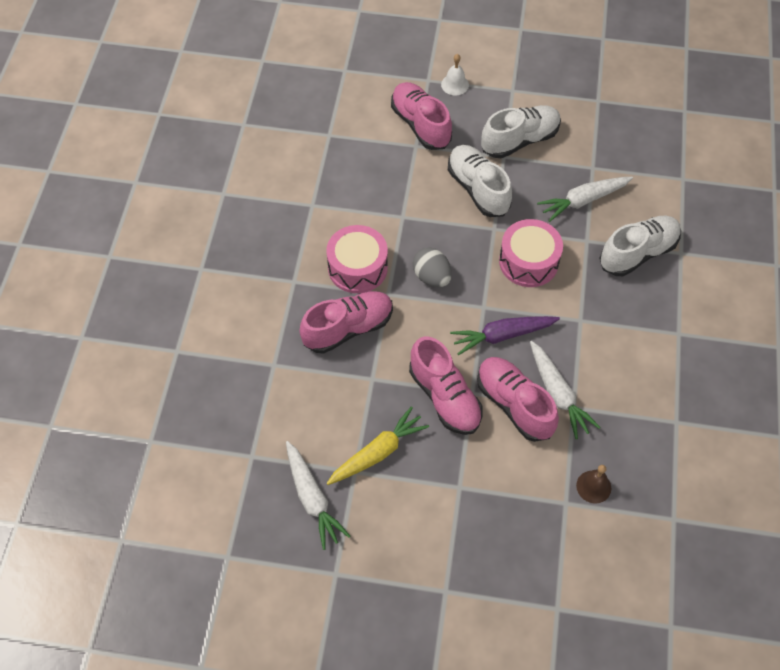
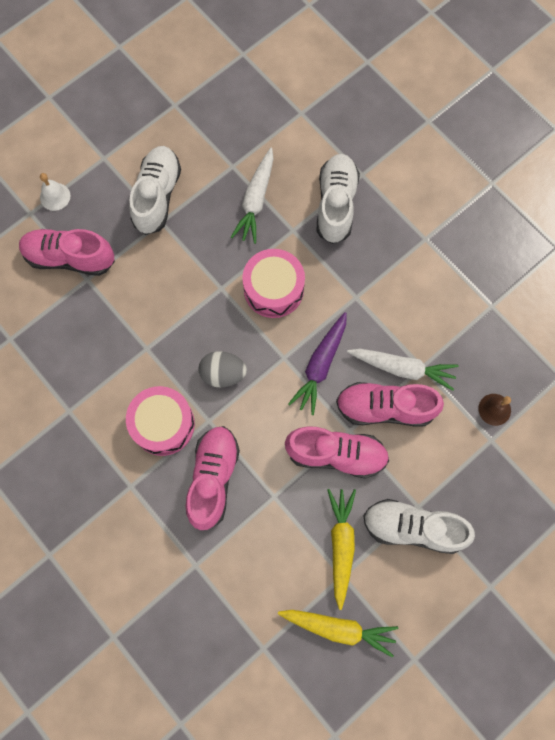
camera: 50 degrees left, 15 degrees up
(312, 498) = (339, 628): white carrot -> yellow carrot
(478, 189) = (173, 268): white shoe -> white shoe (413, 527)

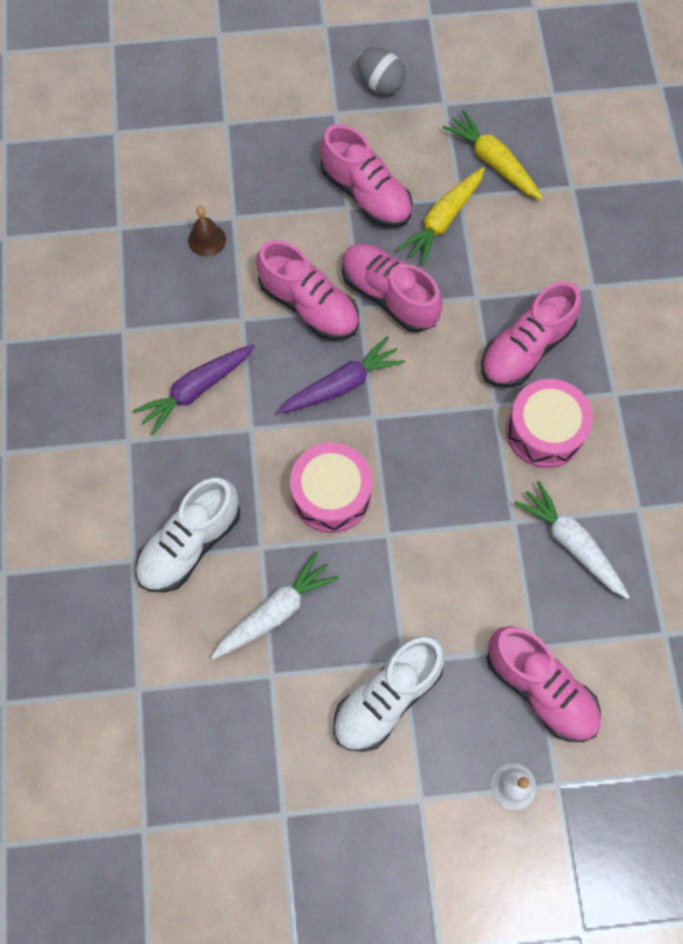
camera: 145 degrees left, 5 degrees down
(223, 374) = (448, 441): grey egg -> grey egg (380, 84)
(402, 368) = (262, 330): white carrot -> white carrot (571, 543)
(411, 298) = (196, 390): none -> purple carrot
(413, 527) = (366, 194): white shoe -> pink shoe

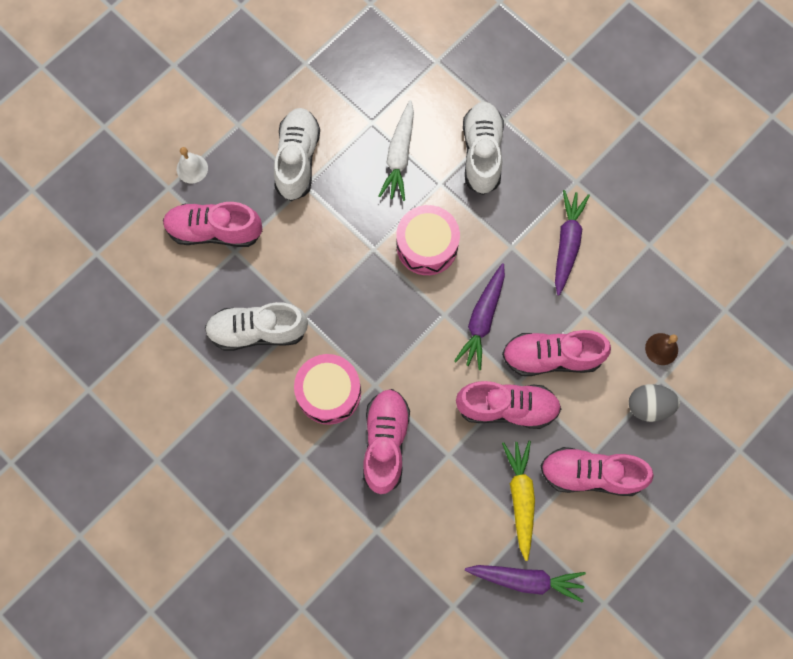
camera: 140 degrees right, 5 degrees up
(380, 84) = (665, 580): grey egg -> grey egg (648, 406)
(493, 162) = (526, 580): yellow carrot -> purple carrot
(571, 543) = (258, 331): white carrot -> white shoe

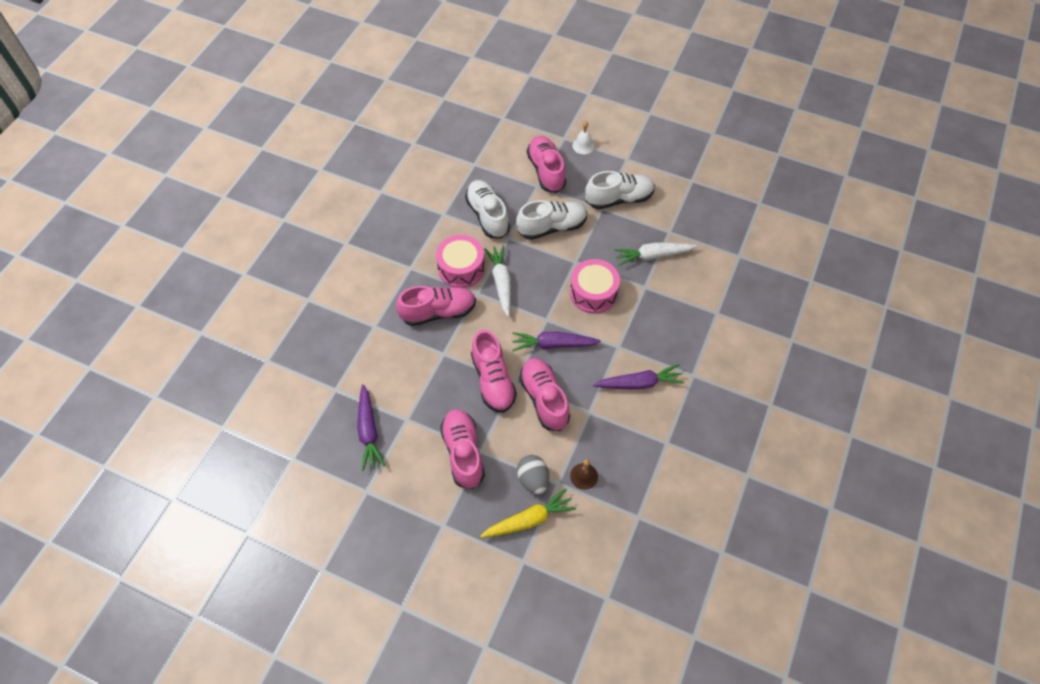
camera: 70 degrees right, 15 degrees down
(370, 350) = (501, 283): none -> white carrot
(482, 153) = (682, 306): white shoe -> white shoe (552, 227)
(520, 497) = (428, 409): yellow carrot -> yellow carrot (529, 520)

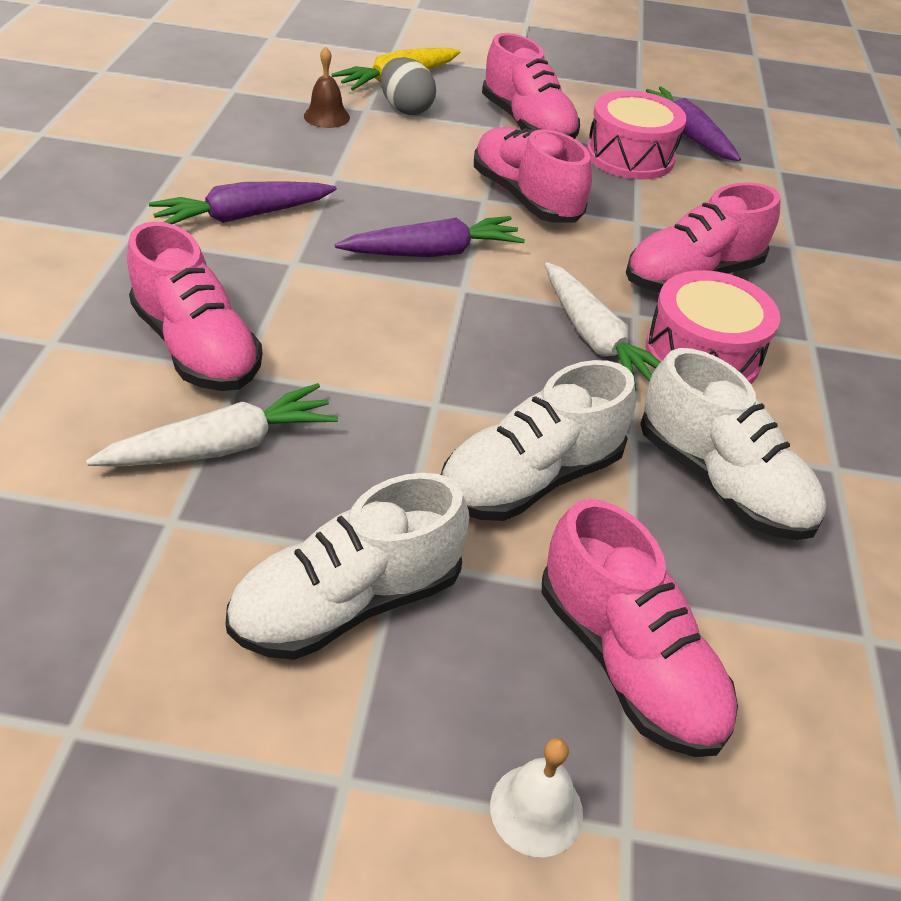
camera: 160 degrees right, 15 degrees down
(544, 399) = (422, 185): pink shoe -> pink shoe (197, 348)
(593, 293) = (371, 345): pink drum -> pink drum (630, 156)

